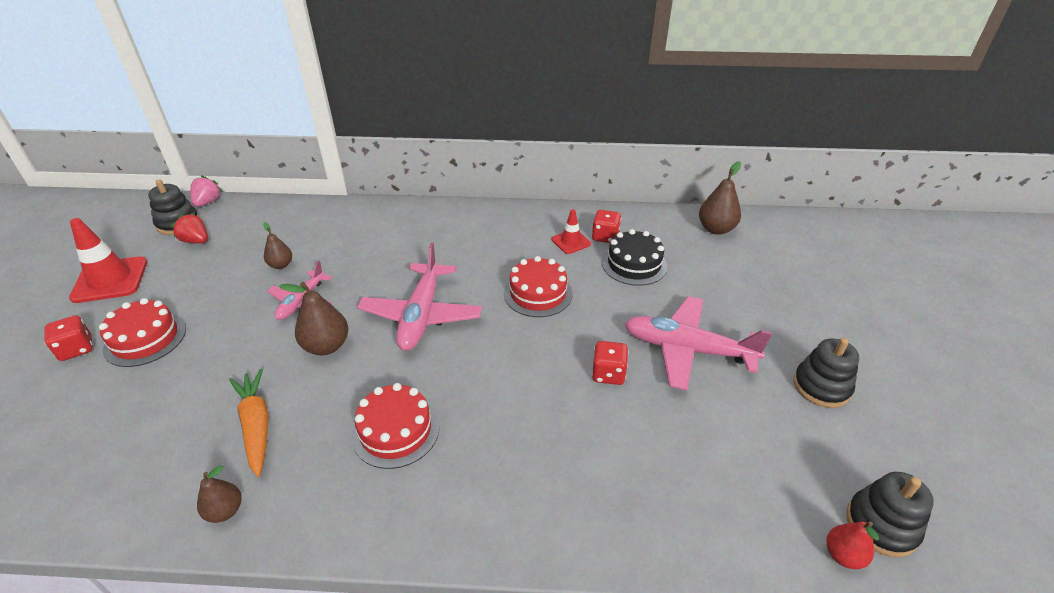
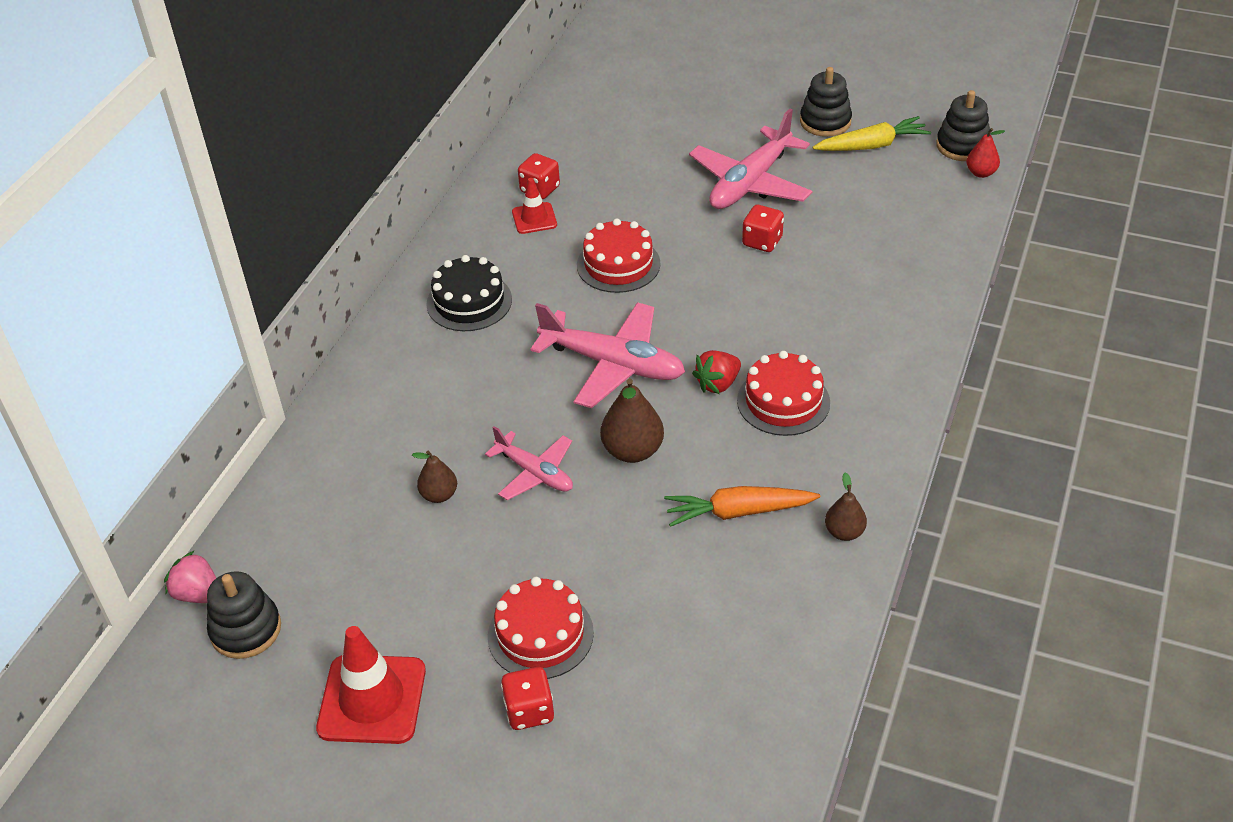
camera: 70 degrees left, 5 degrees up
(196, 241) = (317, 600): red strawberry -> red strawberry (718, 384)
(634, 264) = (603, 181): black cake -> black cake (469, 302)
(716, 229) = (571, 105): brown pear -> none
(812, 433) = (871, 146): none -> yellow carrot

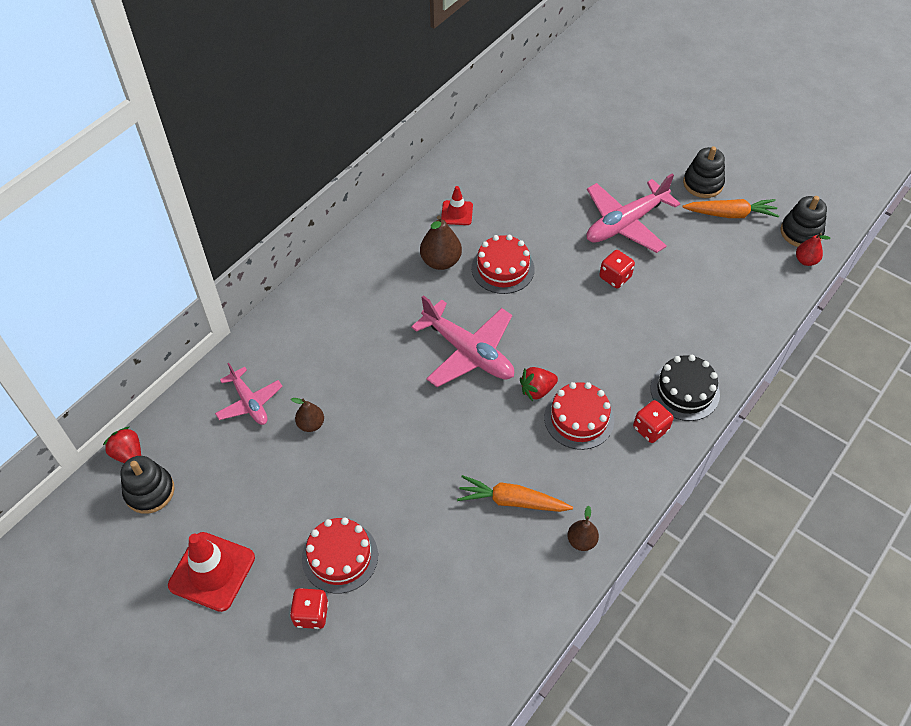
camera: 15 degrees right, 10 degrees up
(198, 594) = (128, 454): pink strawberry -> red strawberry
(469, 302) = (386, 271): black cake -> black cake (684, 391)
(535, 473) = (382, 426): pink plane -> pink plane (250, 402)
(540, 189) = (469, 189): red dice -> red dice (650, 429)
(632, 451) = (456, 428): brown pear -> brown pear (441, 261)
(871, 146) = (730, 214): yellow carrot -> orange carrot

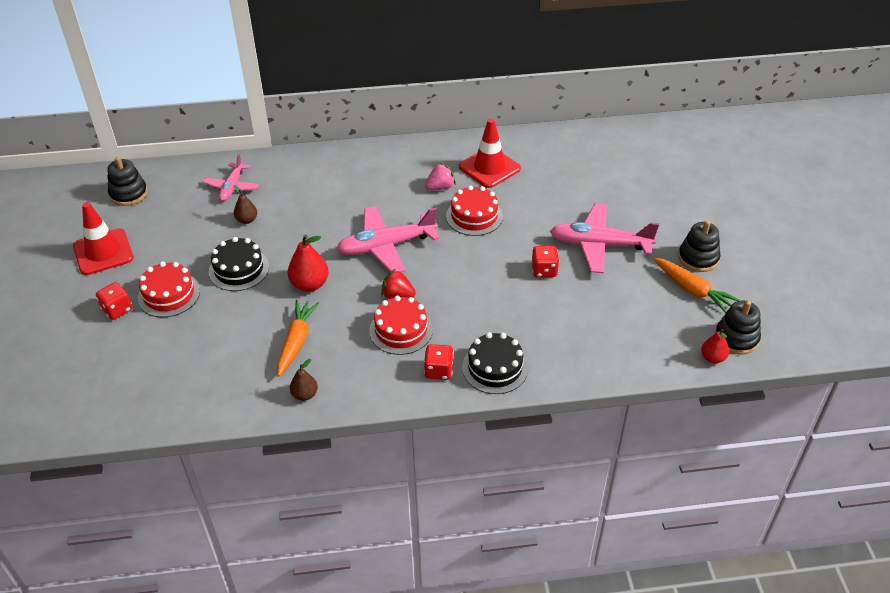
camera: 45 degrees right, 10 degrees down
(128, 454) = (143, 170): red strawberry -> none
(371, 478) = (239, 269): none -> black cake
(441, 261) = (440, 187): brown pear -> pink strawberry
(452, 440) = (310, 284): none -> red pear
(457, 213) = (489, 168): red traffic cone -> red traffic cone, size x1.77
(468, 352) = (386, 246): pink plane -> pink plane turned 75 degrees clockwise
(512, 501) = (296, 341): orange carrot -> orange carrot turned 45 degrees clockwise

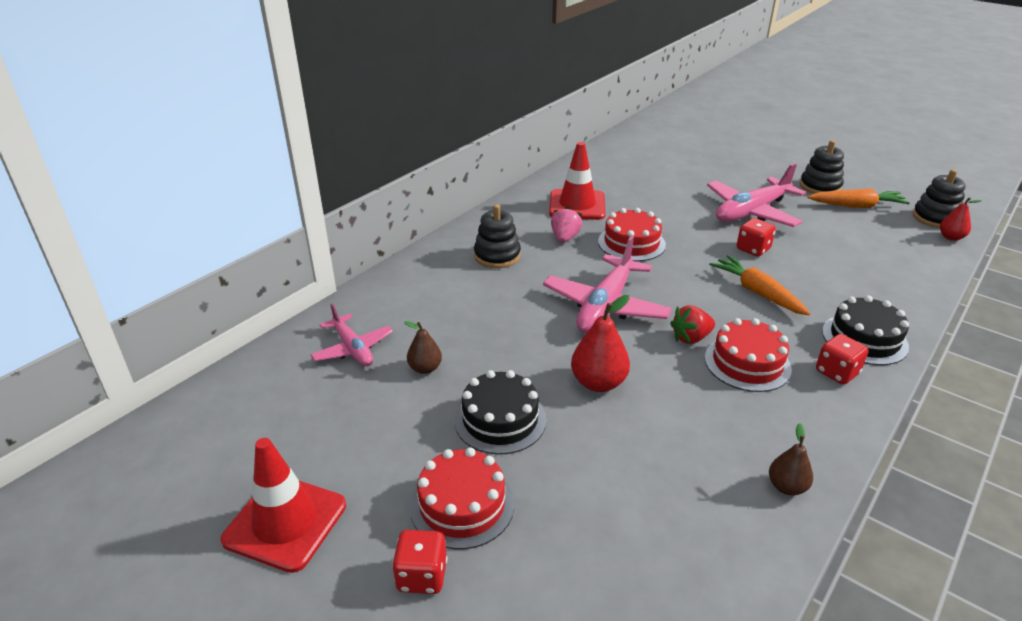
camera: 45 degrees left, 10 degrees down
(128, 194) = (217, 433): black stacking toy -> black stacking toy (497, 256)
(296, 341) = (684, 443): orange carrot -> orange carrot (757, 293)

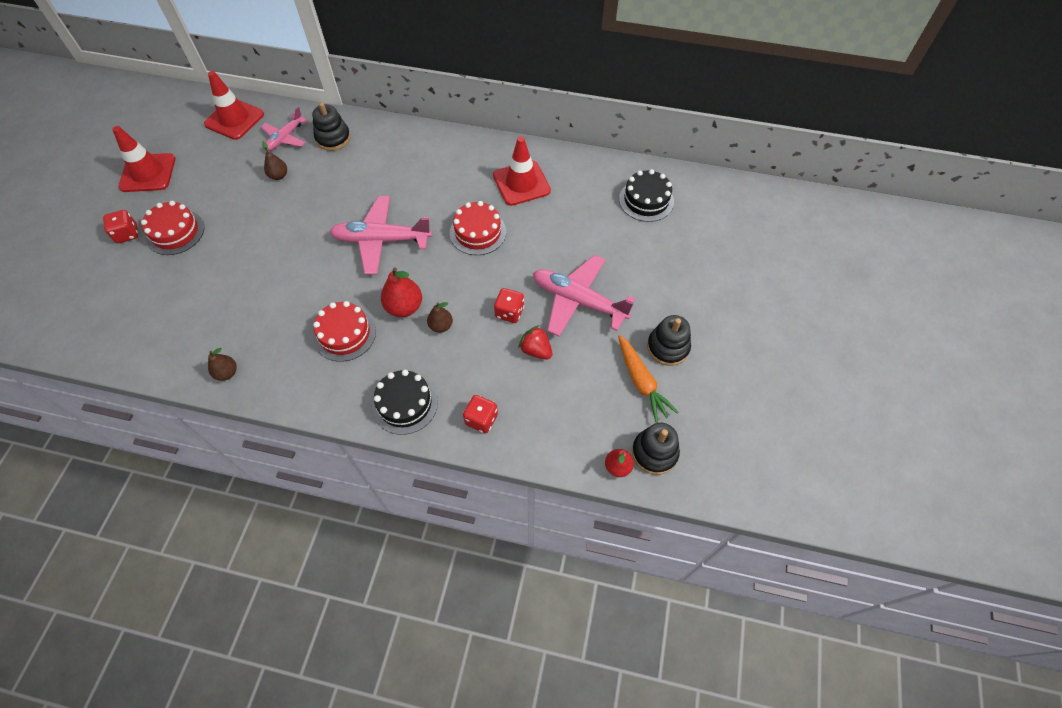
camera: 65 degrees right, 25 degrees up
(258, 392) = (234, 119): none -> red traffic cone
(497, 256) = (419, 163): black stacking toy -> black stacking toy (333, 138)
(500, 420) = (244, 225): black cake -> black cake (646, 200)
(565, 238) = (464, 191): pink strawberry -> none
(598, 383) = (294, 259): red pear -> red pear (404, 307)
(691, 338) = (362, 296): red strawberry -> red strawberry (536, 350)
(757, 293) = (441, 326): orange carrot -> brown pear
(837, 372) = (353, 389): red dice -> red dice (481, 419)

